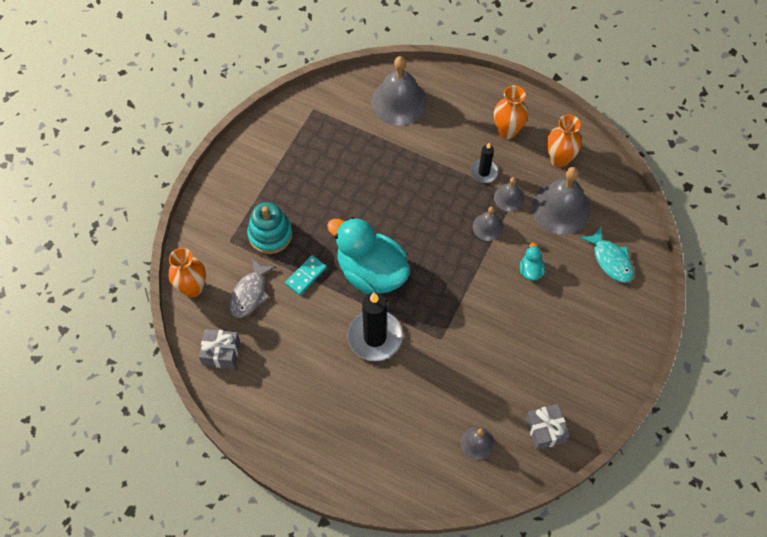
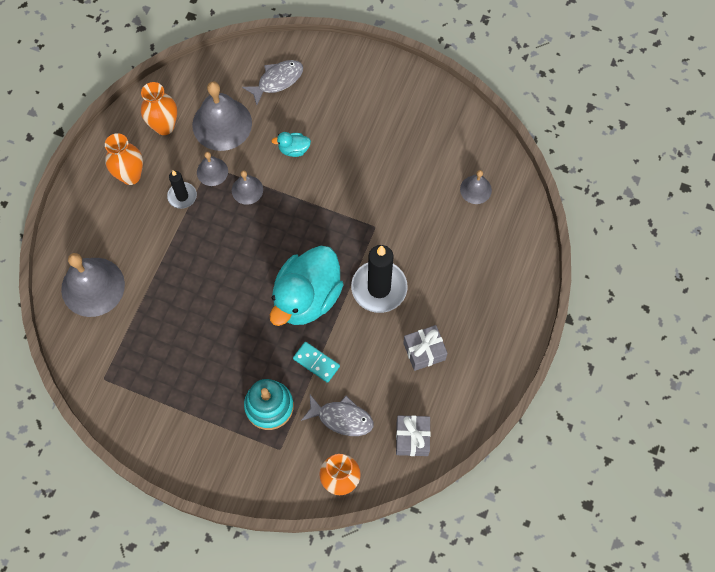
camera: 95 degrees left, 5 degrees up
(545, 430) = (456, 133): grey gift -> grey gift (424, 351)
(610, 260) = (277, 81): turquoise fish -> grey fish

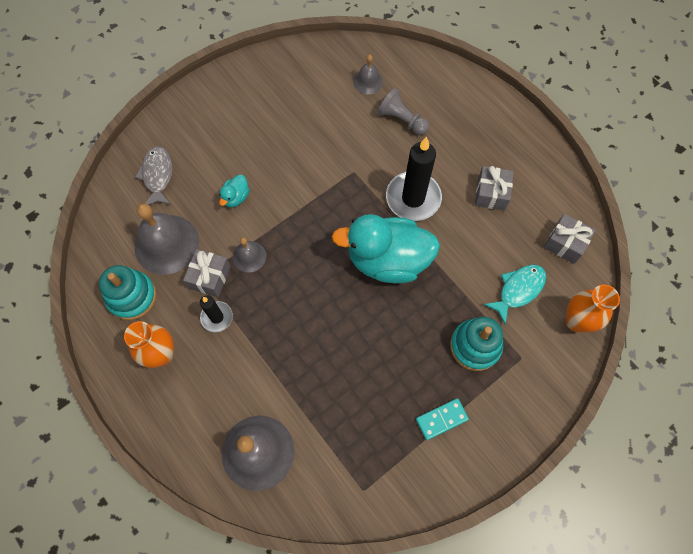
camera: 60 degrees left, 0 degrees up
(164, 126) = (132, 296): orange vase -> turquoise stacking toy
(212, 171) = (210, 277): grey bell -> grey gift
(307, 297) = (387, 260): turquoise duck -> turquoise duck turned 120 degrees clockwise
(316, 362) = (454, 284): turquoise domino -> turquoise domino (441, 419)
(341, 418) = (518, 290): grey fish -> turquoise fish
(453, 238) = (402, 120): none -> grey pawn

